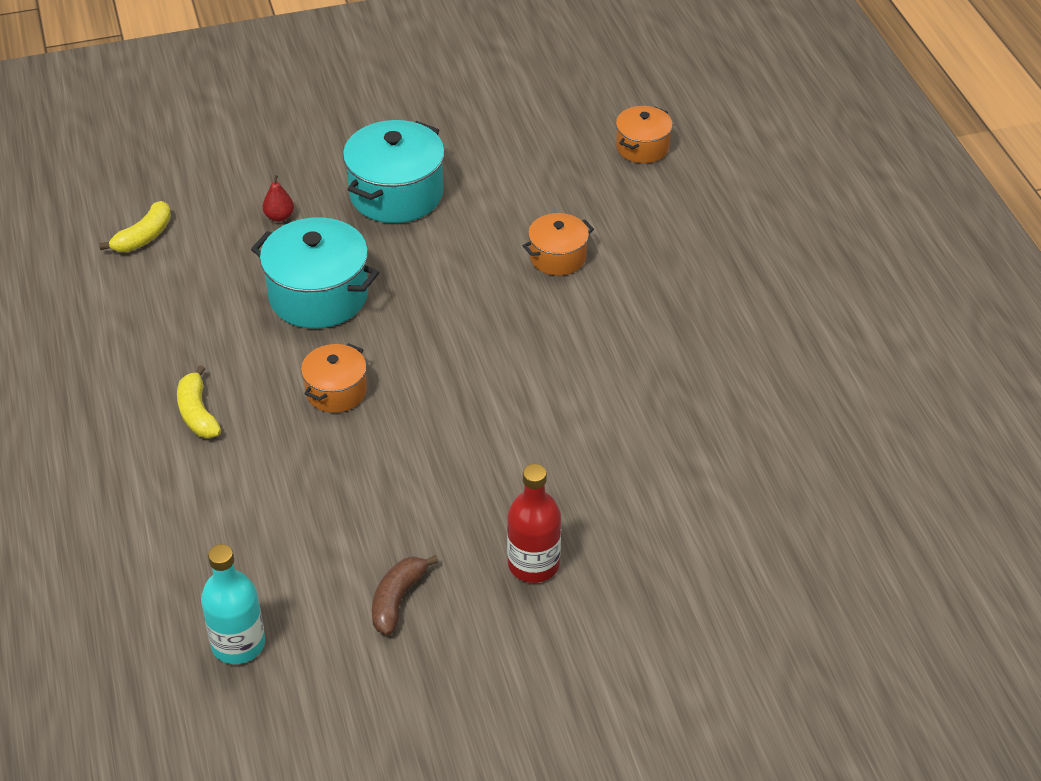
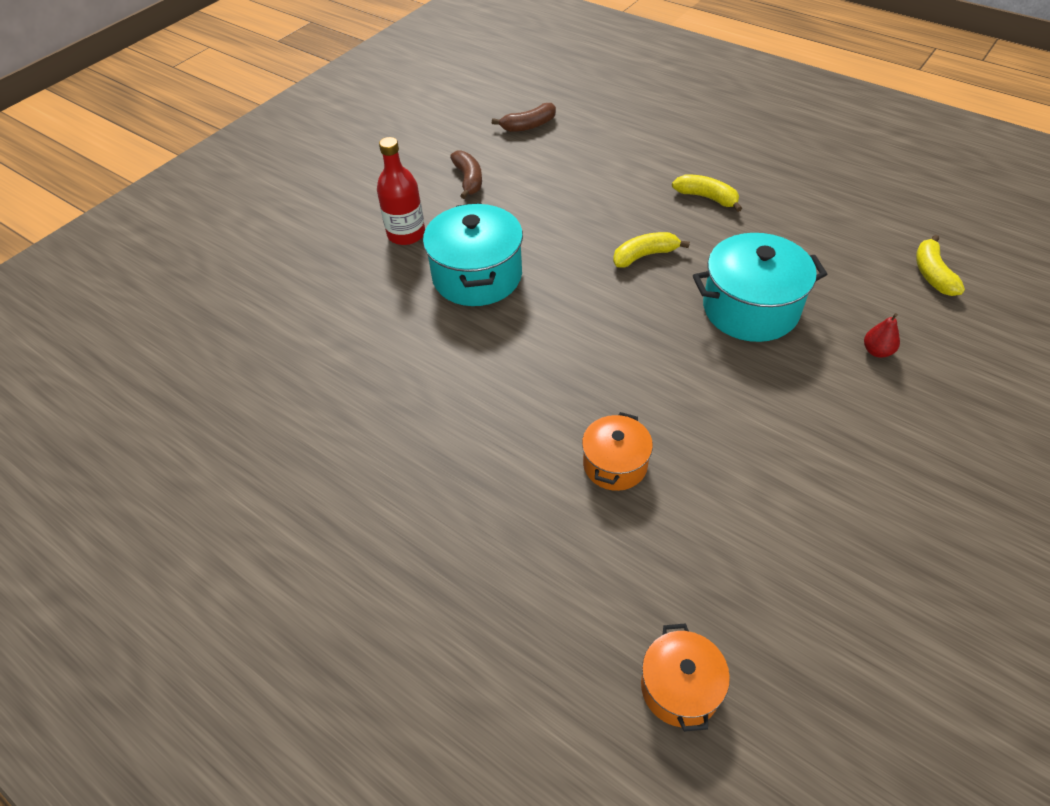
camera: 145 degrees right, 5 degrees up
(238, 644) = (528, 126): turquoise bottle -> brown banana
(336, 391) = (644, 255): orange pot -> yellow banana
(396, 194) = (827, 437): turquoise pot -> turquoise pot (477, 276)

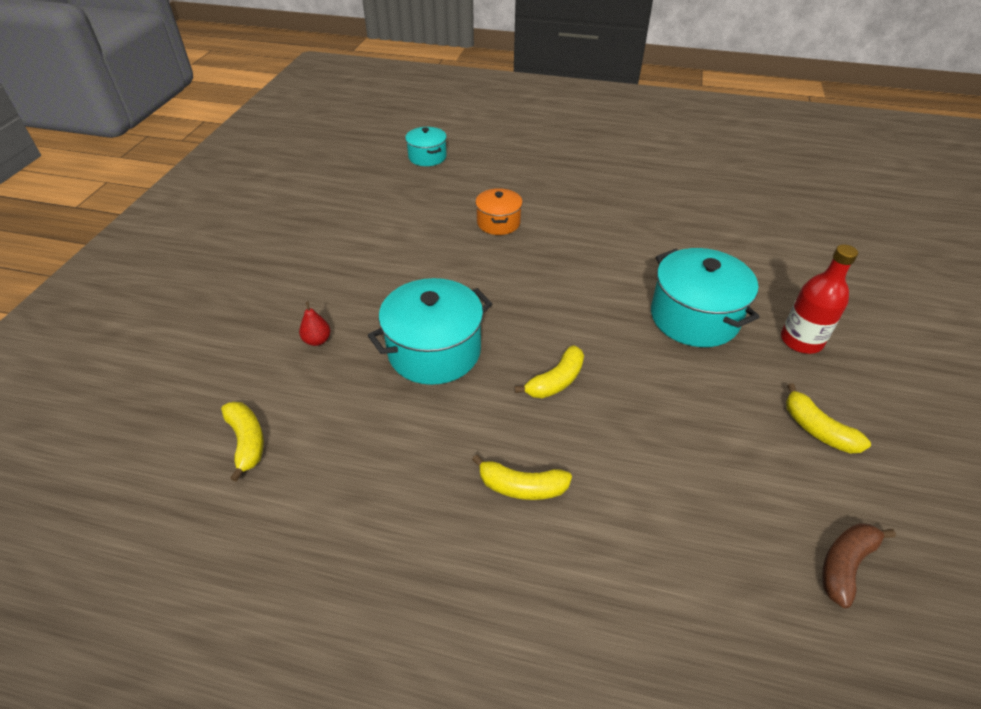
camera: 155 degrees right, 5 degrees down
(468, 180) = (817, 429): brown banana -> yellow banana
(680, 687) = (427, 157): orange pot -> turquoise pot

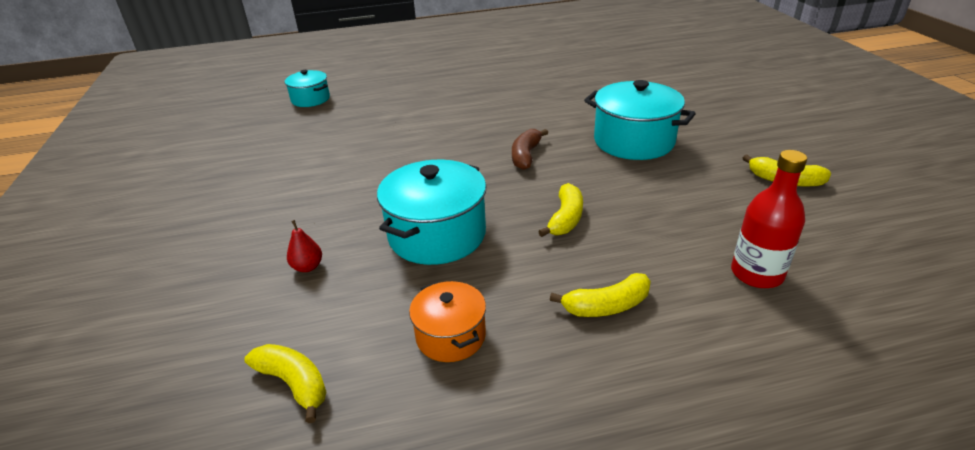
camera: 25 degrees left, 10 degrees down
(498, 223) = (417, 126): orange pot -> orange pot (451, 336)
(801, 341) = (721, 132): red bottle -> red bottle (757, 274)
(845, 565) = (886, 256): brown banana -> brown banana (526, 156)

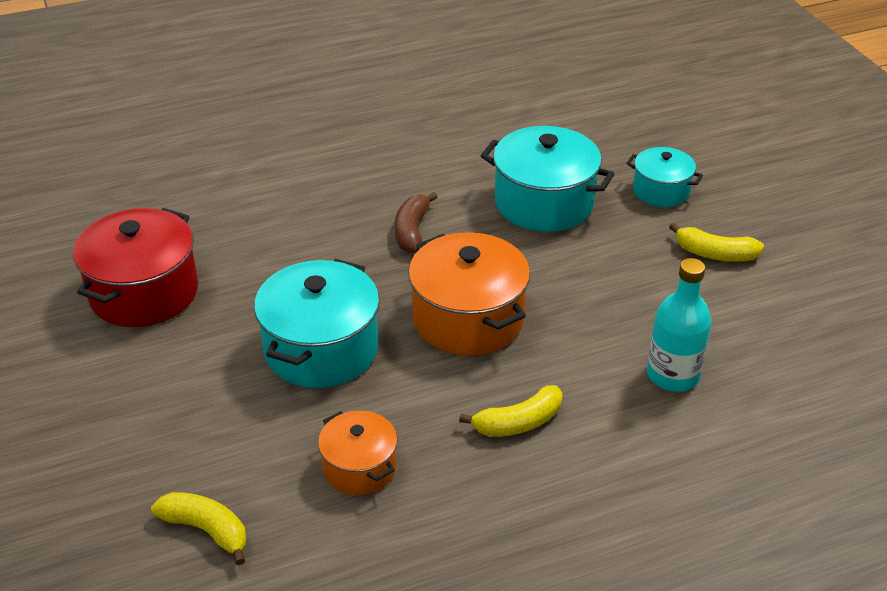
camera: 10 degrees left, 5 degrees up
(308, 267) = (178, 400): red pear -> none
(309, 188) = (144, 292): none -> red pot
(310, 99) = (98, 145): turquoise pot -> turquoise pot (661, 191)
(565, 218) = (468, 319): yellow banana -> orange pot
(757, 274) = (673, 375): red bottle -> turquoise bottle

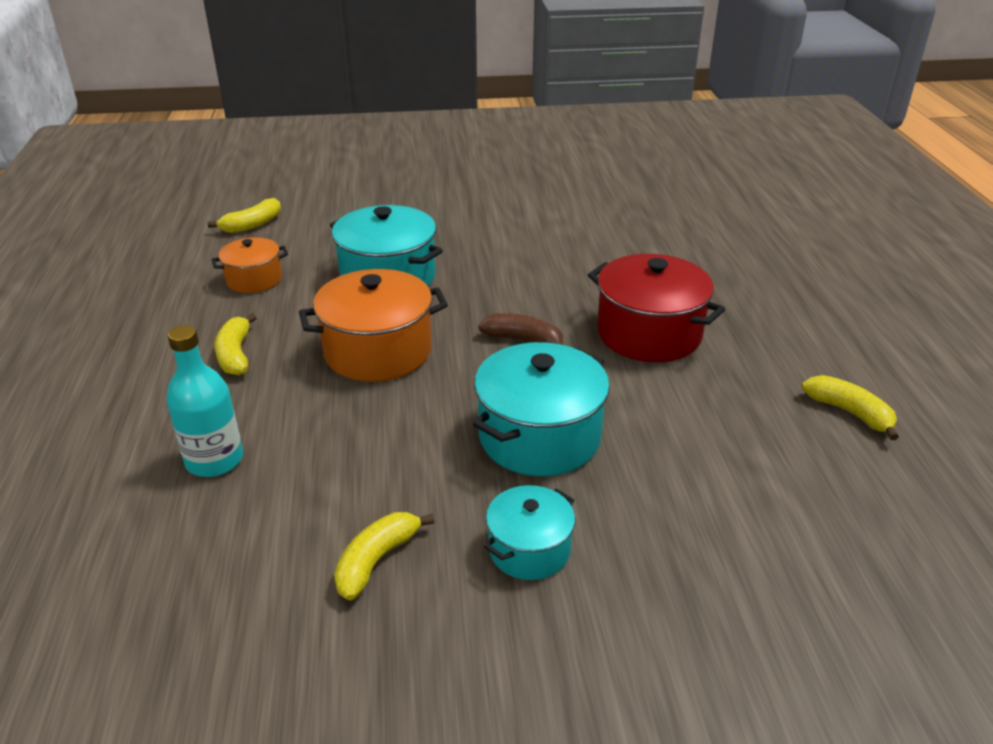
camera: 105 degrees right, 5 degrees down
(144, 292) = (498, 215): red pot -> red pot (649, 334)
(445, 74) = (849, 412): none -> yellow banana

